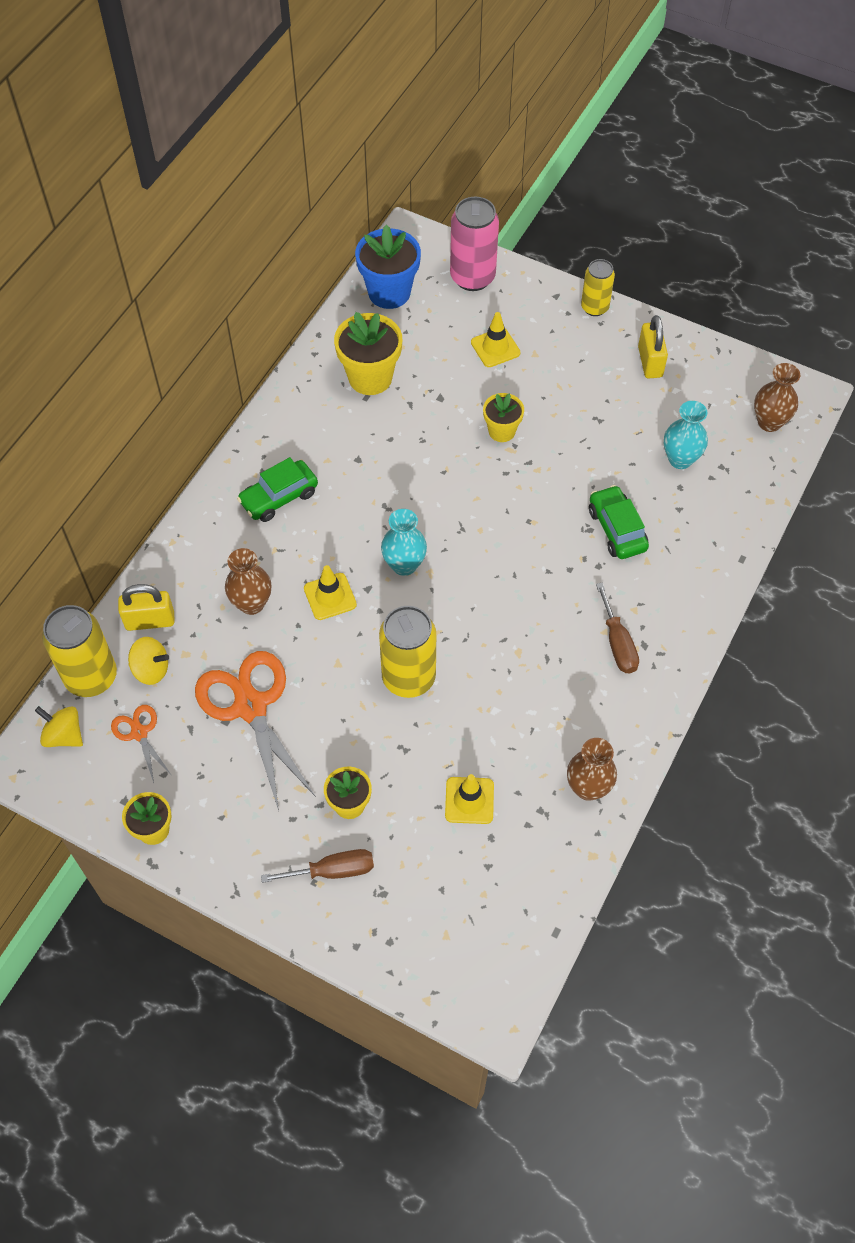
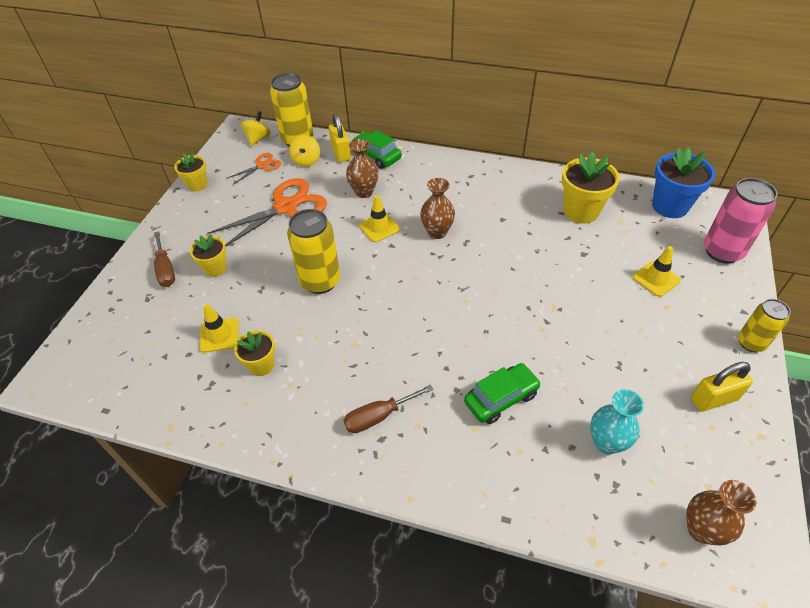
camera: 80 degrees right, 10 degrees down
(279, 497) = (453, 187): green car -> green car (376, 156)
(404, 565) = (417, 261): turquoise vase -> none
(501, 431) = (570, 298): yellow flower pot -> yellow flower pot (261, 365)
(588, 788) = (233, 414): brown vase -> brown vase (437, 232)

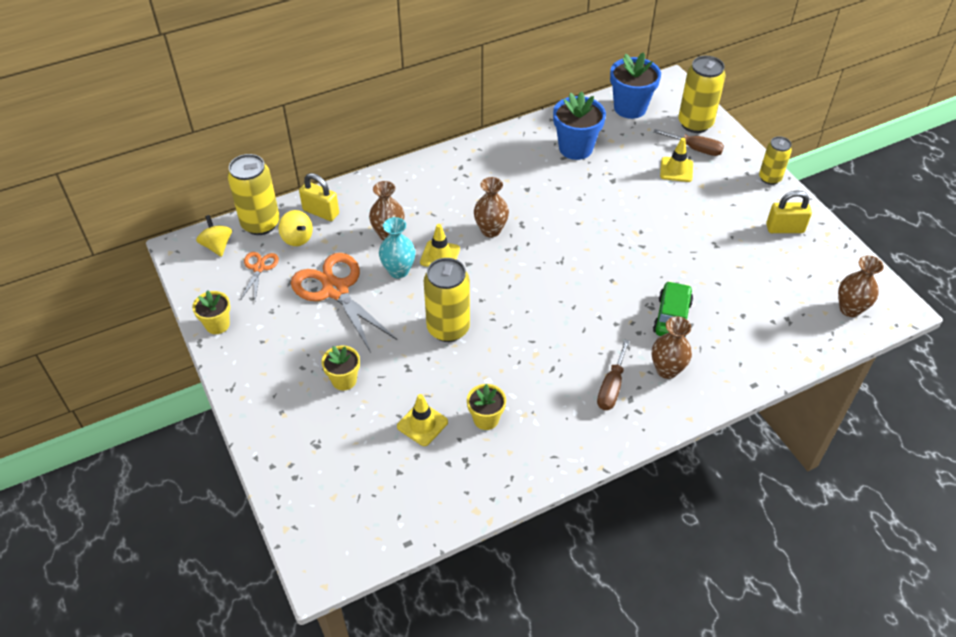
camera: 45 degrees left, 0 degrees up
(166, 270) = (298, 412): brown screwdriver -> brown screwdriver (695, 149)
(286, 207) = (335, 290): orange scissors -> orange scissors turned 45 degrees counterclockwise
(376, 156) = (358, 196): green car -> none
(442, 439) = (667, 370): none -> brown vase
(580, 211) = (575, 148): yellow flower pot -> blue flower pot
(606, 443) = (758, 298): turquoise vase -> turquoise vase (398, 271)
(713, 399) = (785, 228): yellow padlock -> yellow padlock turned 60 degrees clockwise
(722, 251) = (695, 124): pink can -> yellow can

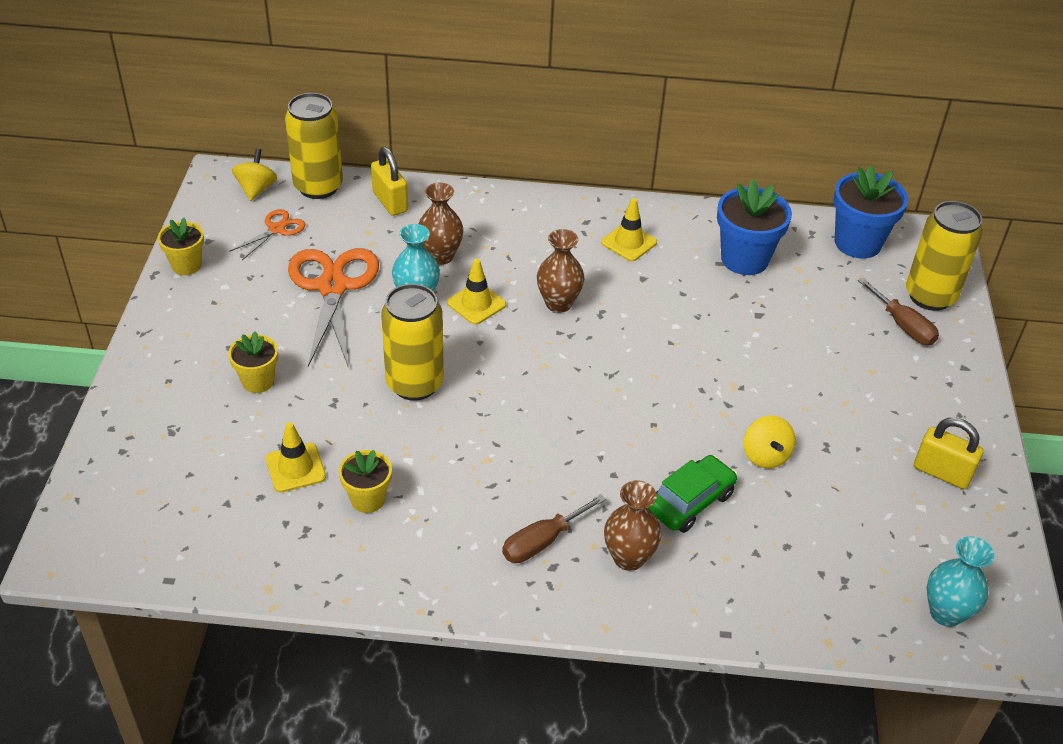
camera: 30 degrees right, 5 degrees down
(297, 238) = (342, 217): yellow spinning top -> yellow spinning top (765, 455)
(676, 169) = (854, 338): yellow traffic cone -> yellow traffic cone (629, 242)
(770, 178) = (976, 404): yellow can -> none
(850, 309) = (946, 613): brown vase -> turquoise vase

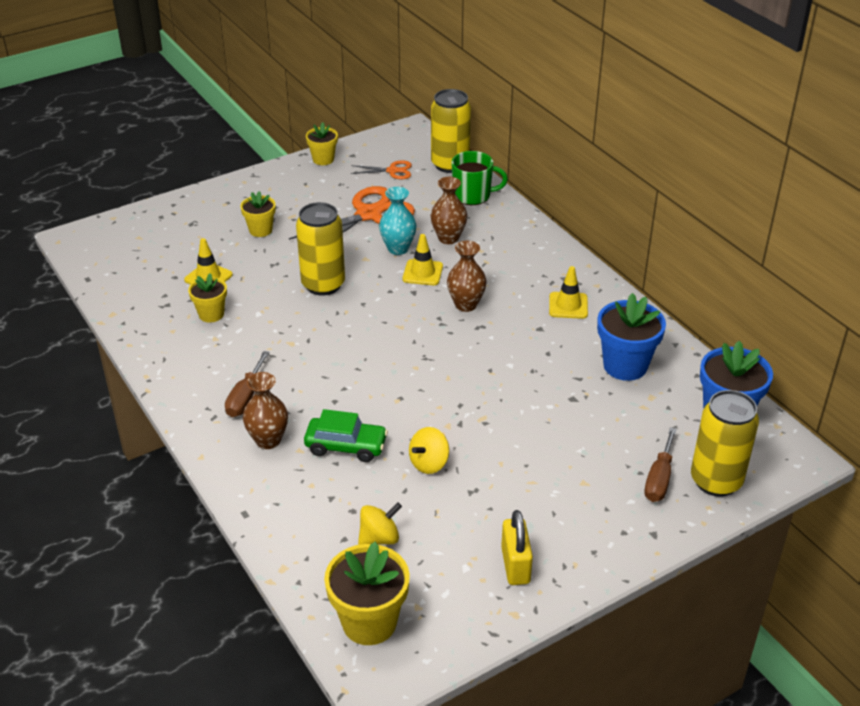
camera: 55 degrees right, 5 degrees down
(256, 189) = (417, 146): yellow spinning top -> yellow spinning top (379, 538)
(390, 202) = (472, 195): yellow padlock -> green mug
(542, 541) = (245, 397): brown screwdriver -> brown screwdriver turned 90 degrees counterclockwise
(946, 613) = (369, 622): turquoise vase -> yellow flower pot

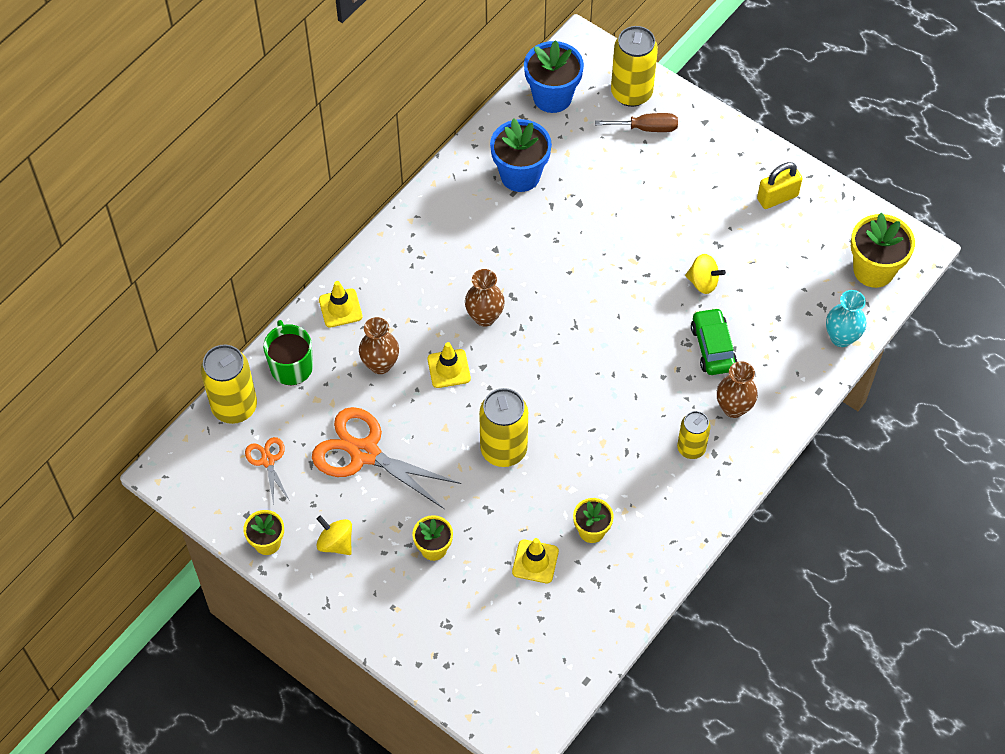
camera: 110 degrees left, 20 degrees up
(245, 397) = (691, 448): brown screwdriver -> yellow can
(379, 538) = (796, 290): yellow spinning top -> yellow spinning top (336, 543)
(398, 248) = (416, 404): turquoise vase -> turquoise vase (841, 337)
(568, 305) = (452, 235): yellow traffic cone -> yellow traffic cone (340, 308)

